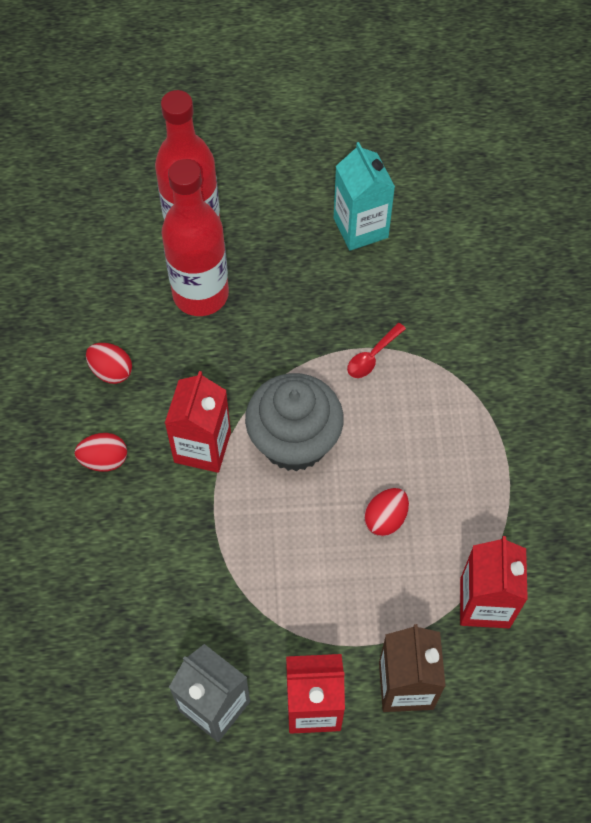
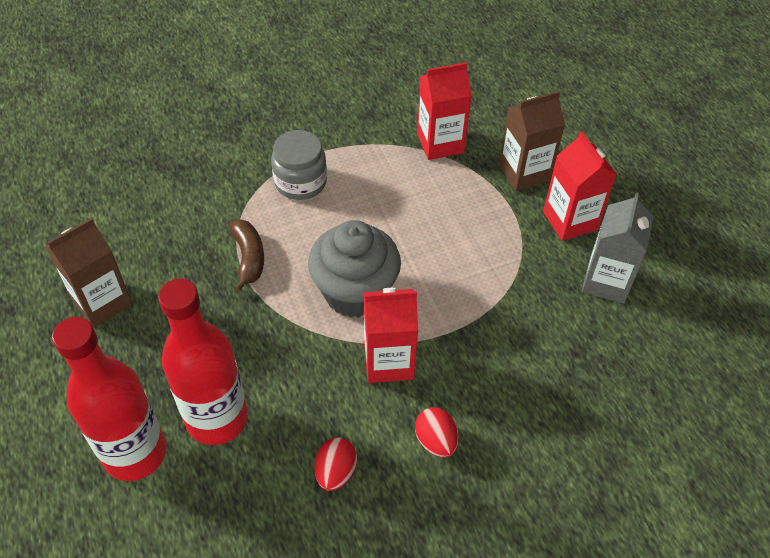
camera: 110 degrees left, 10 degrees down
(360, 228) = (102, 302): turquoise carton -> brown carton
(372, 356) = (248, 258): red spoon -> brown banana
(385, 519) = (400, 214): red egg -> none
(464, 430) = (300, 182): none -> grey jar

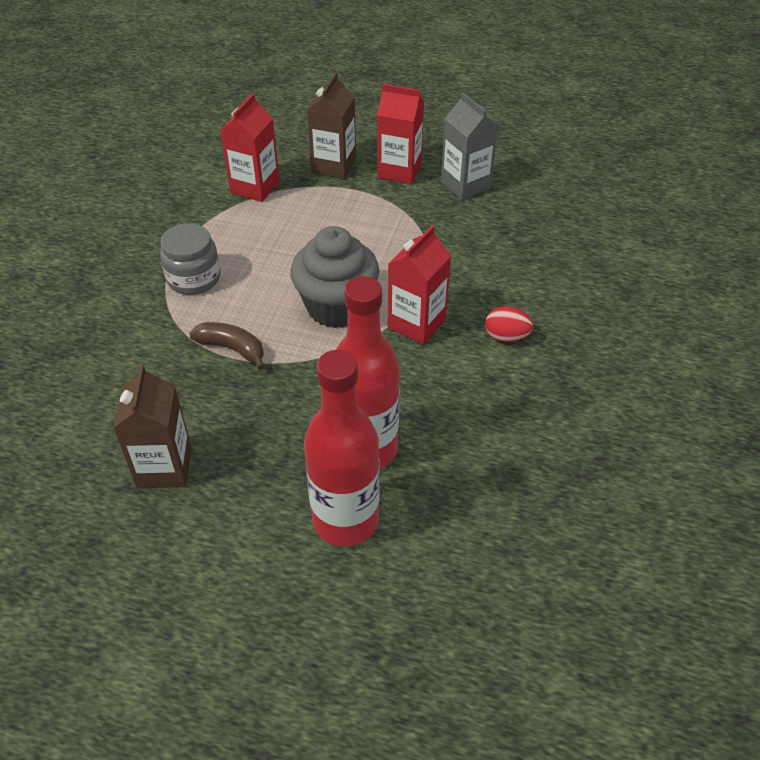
camera: 50 degrees left, 5 degrees down
(335, 472) = (481, 404): red egg -> none

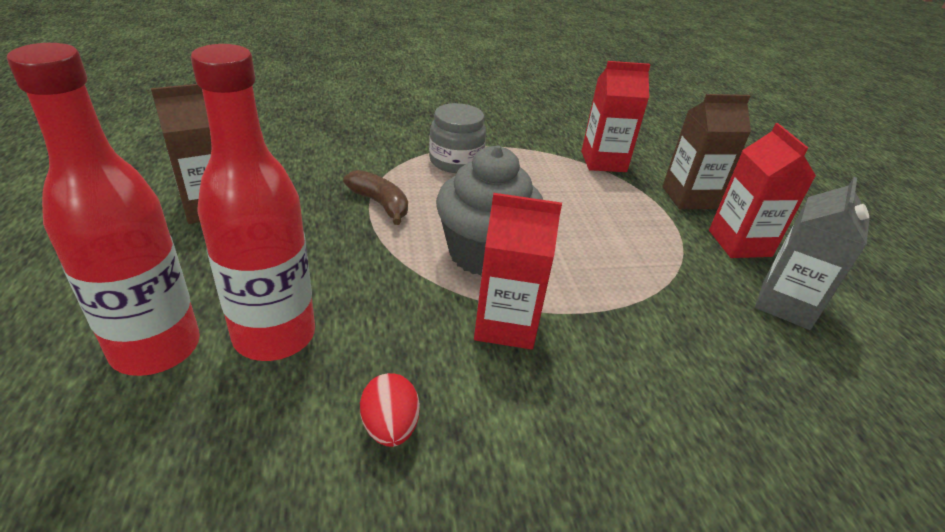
camera: 60 degrees right, 10 degrees down
(232, 349) = (380, 204): brown banana -> brown banana turned 45 degrees counterclockwise
(506, 337) = (547, 426): red egg -> red egg (390, 427)

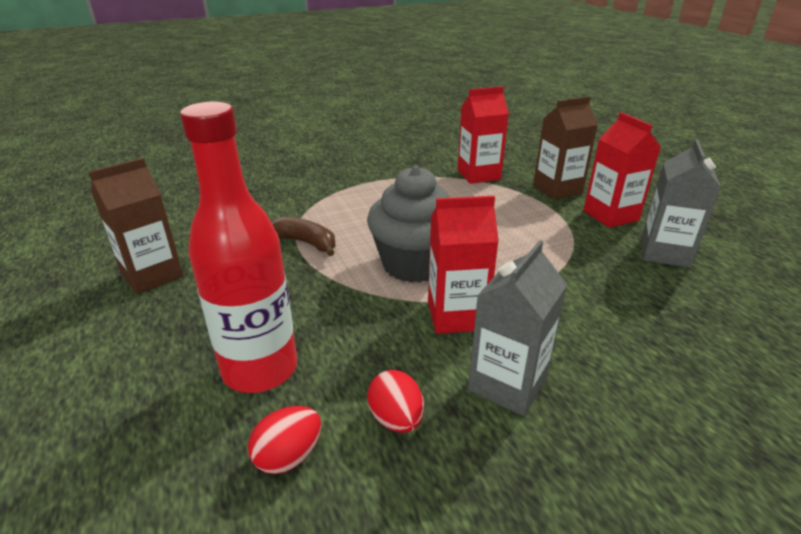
camera: 10 degrees left, 5 degrees down
(156, 348) = (153, 405): red bottle -> none
(263, 438) = (288, 456): none -> red egg
(455, 161) = (357, 197): grey jar -> none
(527, 419) = (507, 384): none -> grey carton

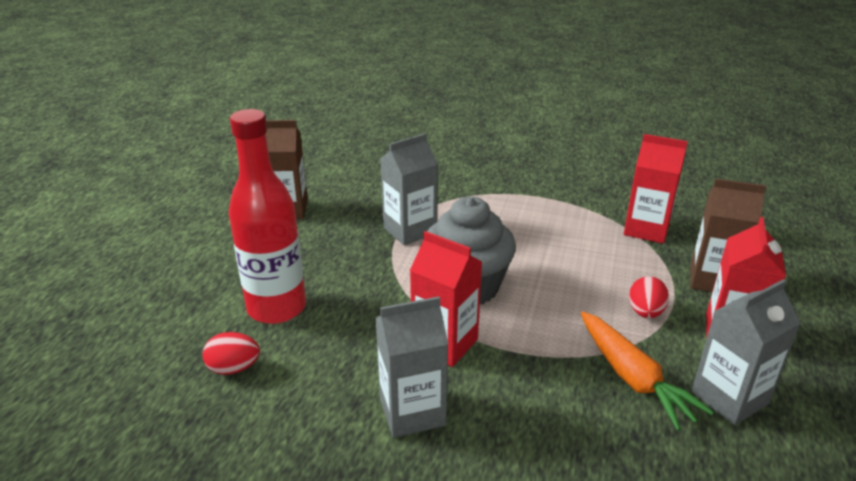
camera: 40 degrees right, 0 degrees up
(307, 243) = (410, 230): brown banana -> grey carton
(396, 419) = (313, 386): red egg -> red egg (645, 312)
(604, 270) = (632, 378): none -> orange carrot

